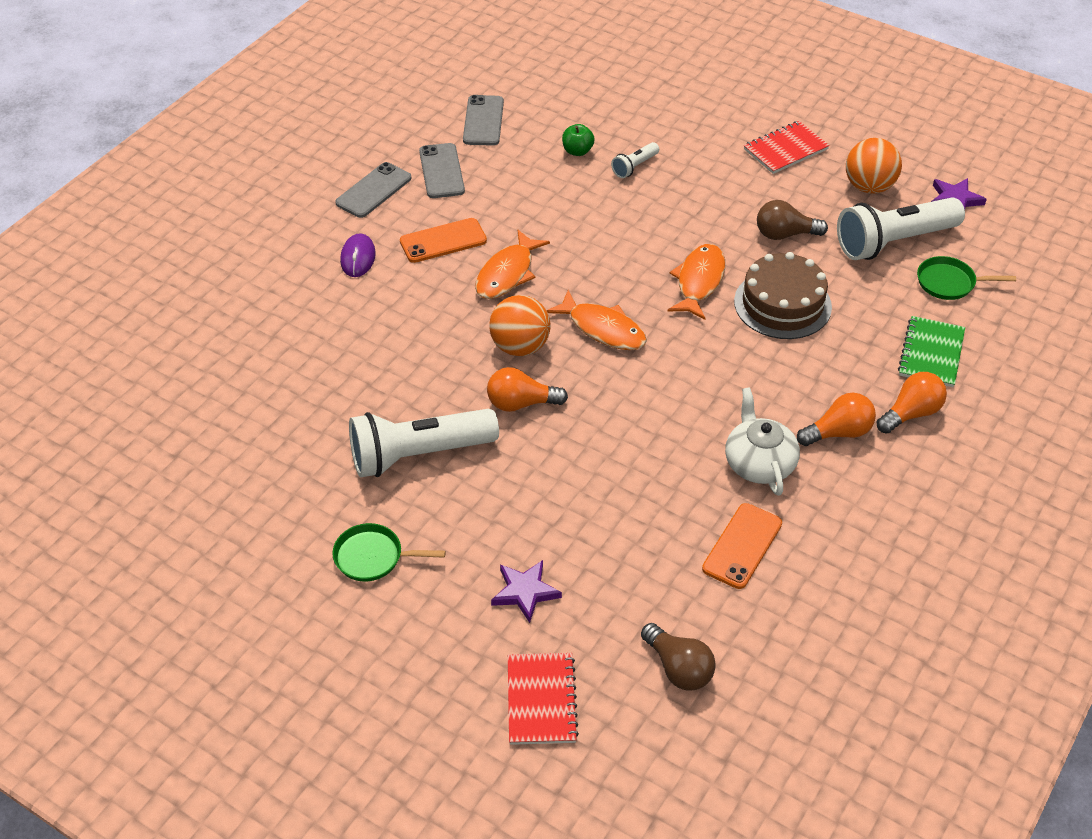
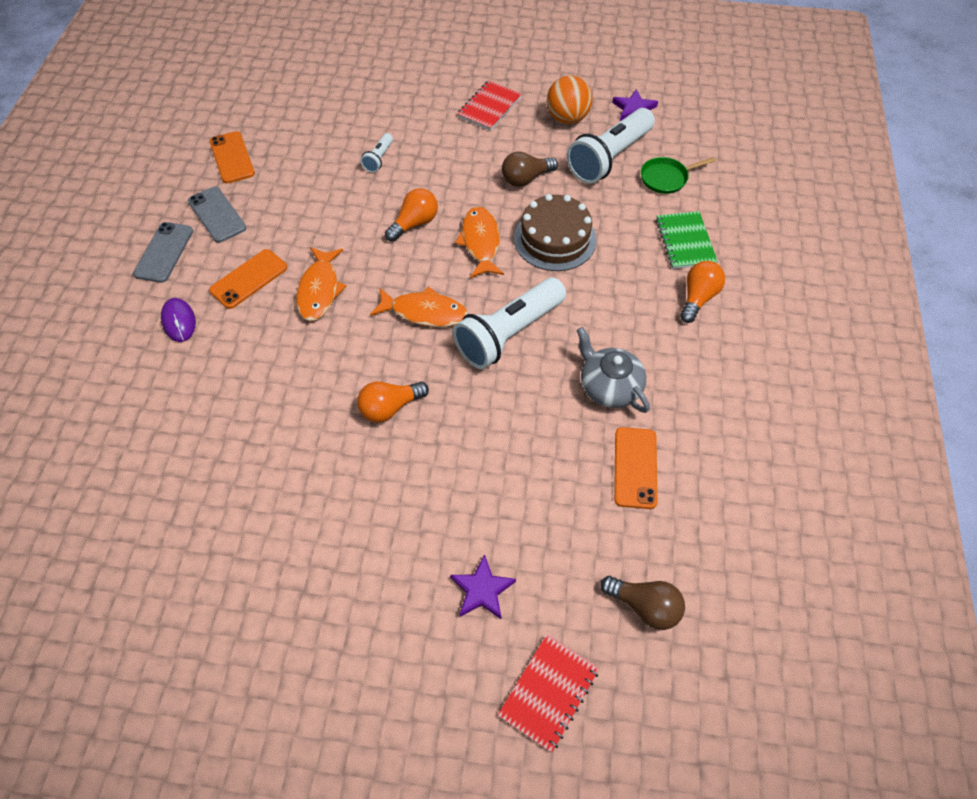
camera: 25 degrees left, 10 degrees up
(373, 557) = (331, 615): green pan -> none
(418, 455) = (324, 493): white flashlight -> white flashlight (508, 334)
(483, 121) = (232, 158): grey phone -> orange phone
(520, 346) = (363, 354): orange ball -> none
(541, 700) = (549, 692): red notebook -> red notebook turned 60 degrees clockwise
(577, 151) = (325, 160): green apple -> none
(759, 463) = (609, 386): white teapot -> grey teapot
(838, 432) = (654, 335): orange light bulb -> orange light bulb (414, 223)

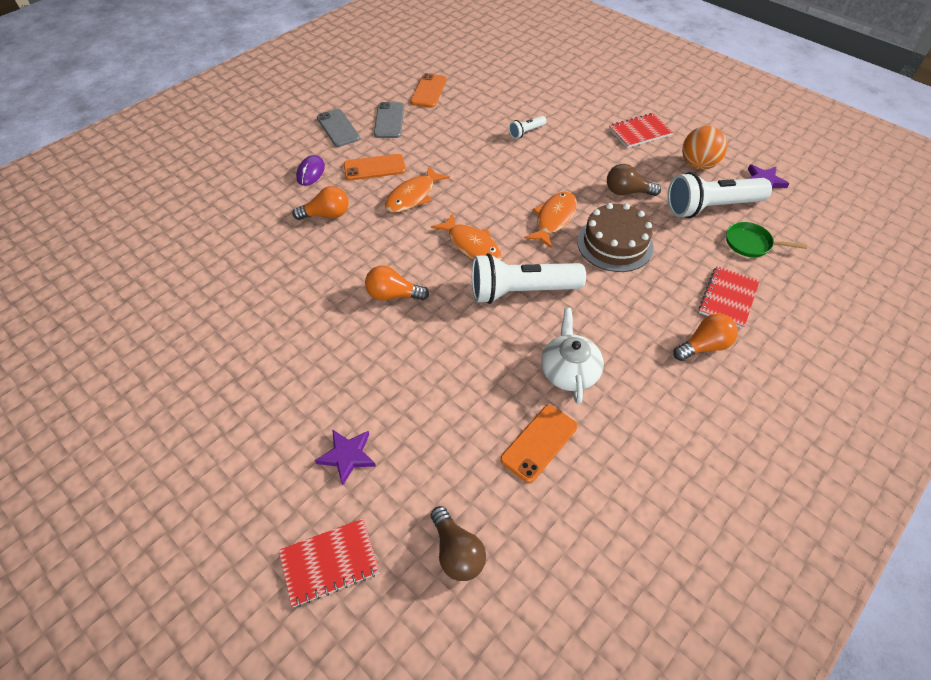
camera: 35 degrees right, 5 degrees down
(164, 252) = (338, 128): grey phone -> grey phone turned 75 degrees counterclockwise
(414, 223) = (515, 184): orange light bulb -> orange light bulb (326, 215)
(609, 386) = (569, 371): grey teapot -> white teapot
(685, 241) = (728, 298): green notebook -> red notebook

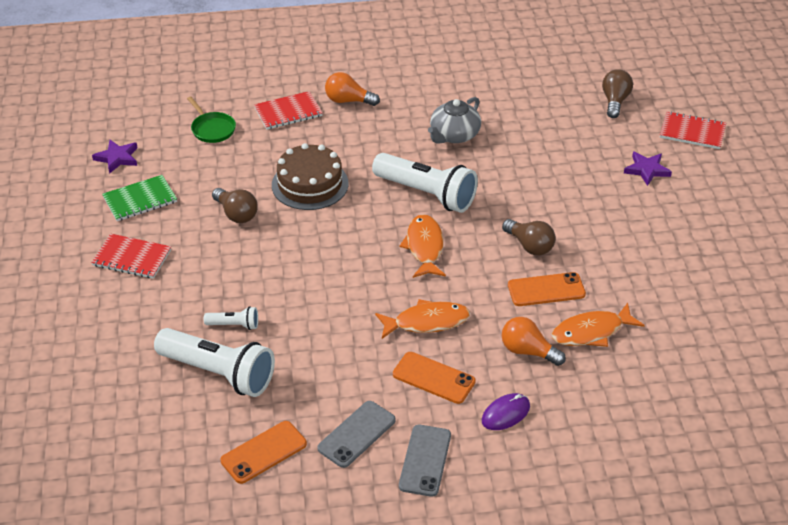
camera: 140 degrees left, 10 degrees down
(393, 295) = (529, 246): orange light bulb -> brown light bulb
(539, 443) = (517, 115): orange phone -> orange phone (546, 290)
(554, 219) = (329, 229): orange fish -> orange fish (591, 332)
(569, 371) = (454, 135): white teapot -> grey teapot
(698, 165) = (140, 200): orange ball -> green notebook
(711, 207) = (193, 165): white flashlight -> white flashlight (218, 373)

